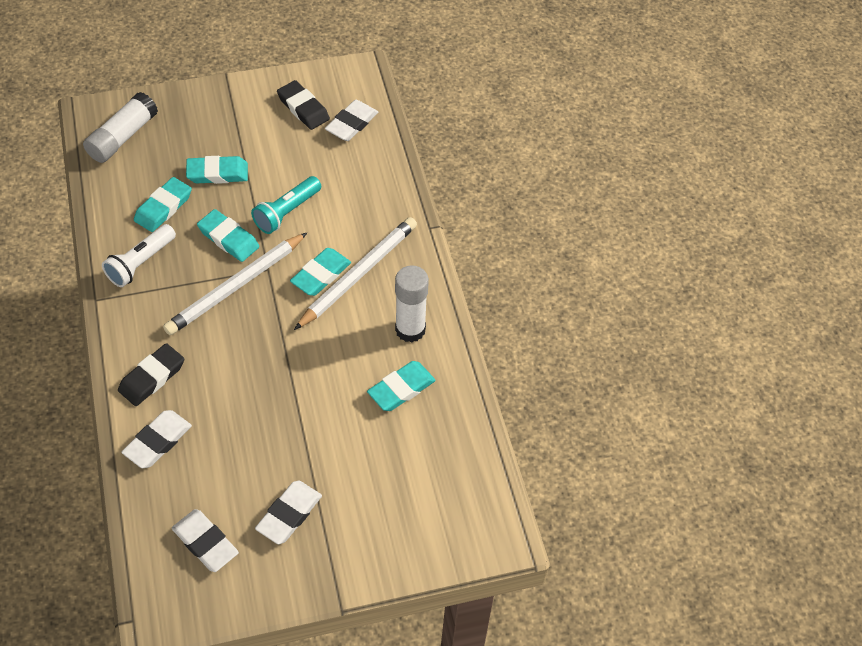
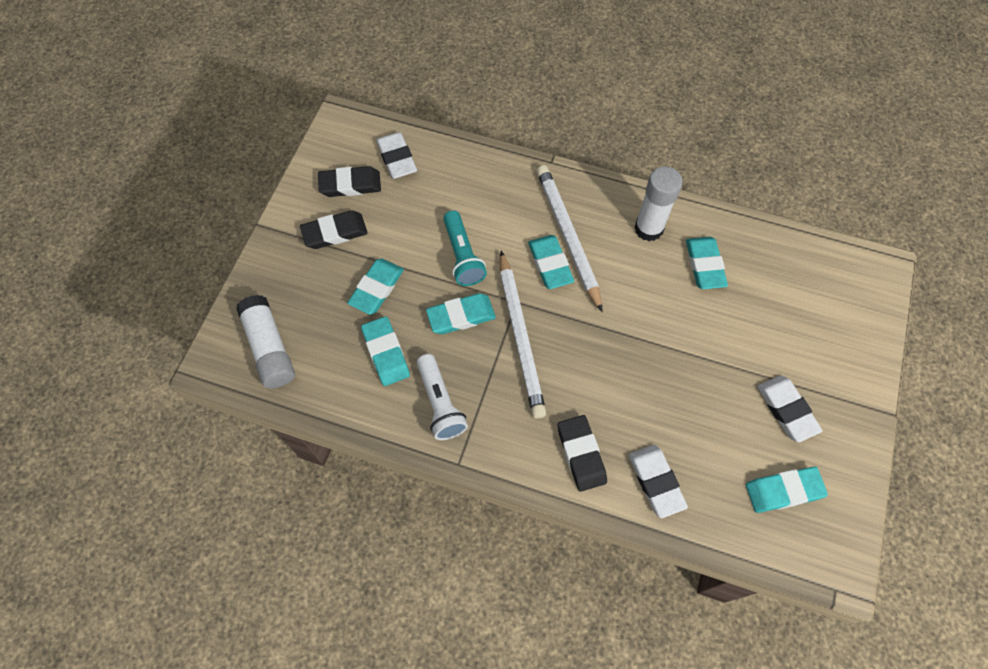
camera: 55 degrees left, 10 degrees up
(205, 543) = (783, 491): white eraser -> turquoise eraser
(251, 122) = (335, 232): none -> black eraser

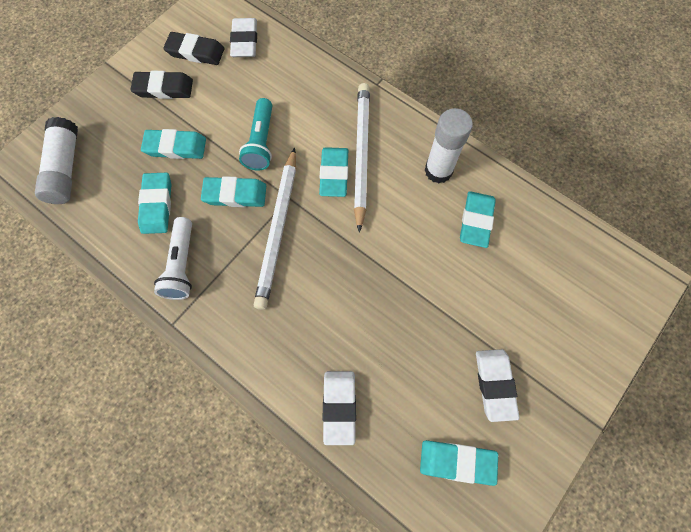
camera: 20 degrees right, 5 degrees up
(376, 288) = (175, 147): turquoise eraser -> turquoise eraser turned 45 degrees clockwise
(581, 454) = (283, 356): black eraser -> none

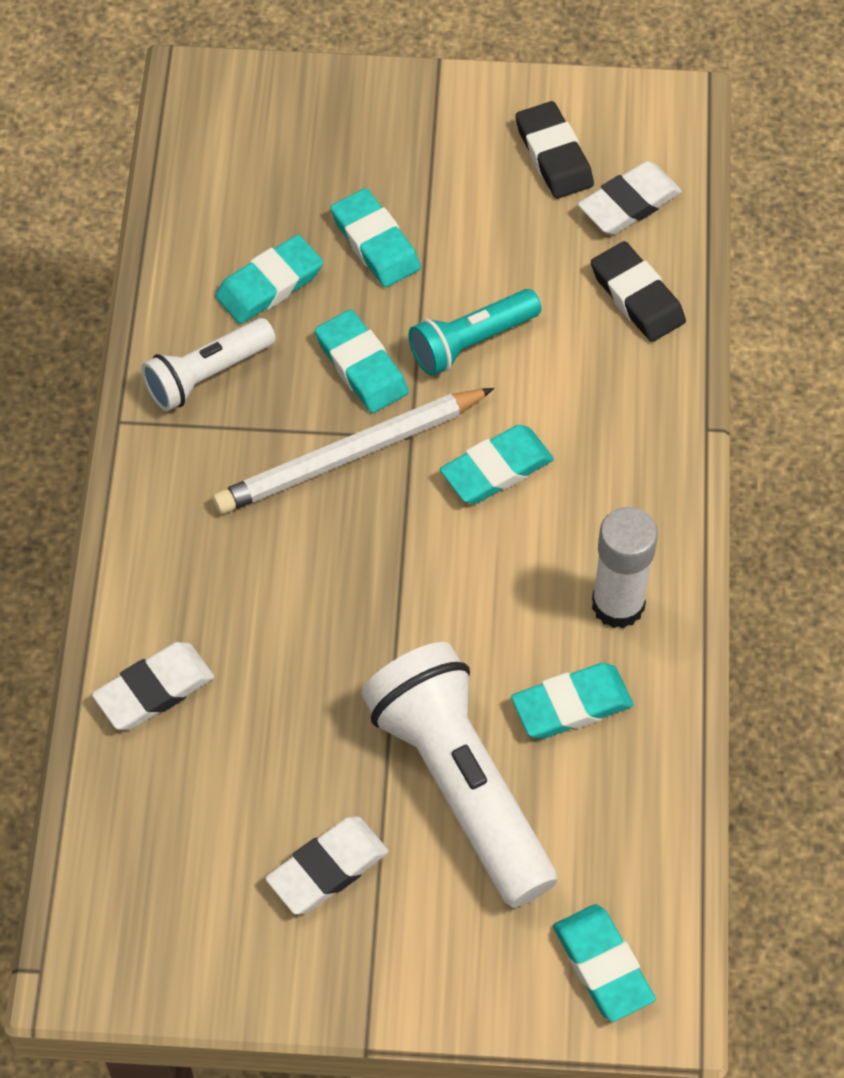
camera: 55 degrees right, 10 degrees down
(65, 169) = (236, 140): white glue stick -> none
(164, 88) = (457, 161): black eraser -> black eraser (637, 297)
(361, 154) = (559, 484): white pencil -> none
(457, 462) = (184, 878): turquoise eraser -> turquoise eraser (603, 966)
(486, 294) = (460, 784): none -> white flashlight

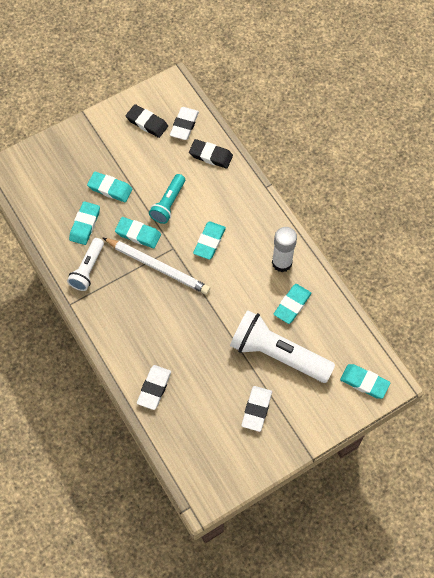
camera: 35 degrees left, 5 degrees up
(350, 455) = (157, 267): white pencil -> white pencil turned 90 degrees counterclockwise

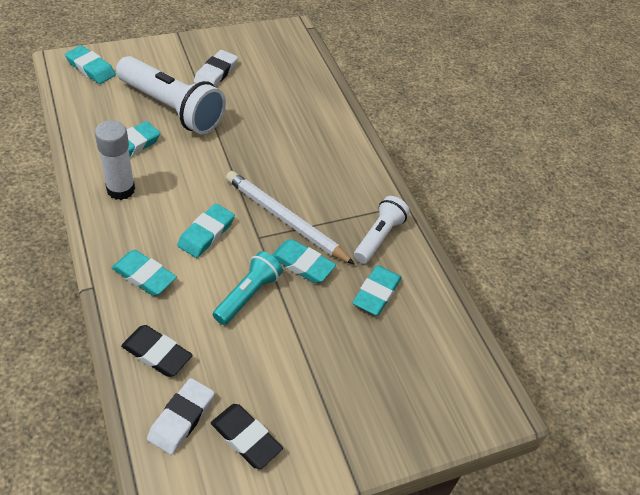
camera: 175 degrees left, 15 degrees down
(110, 188) = (331, 336): turquoise eraser -> turquoise eraser (144, 276)
(154, 388) = (319, 110): white eraser -> none

